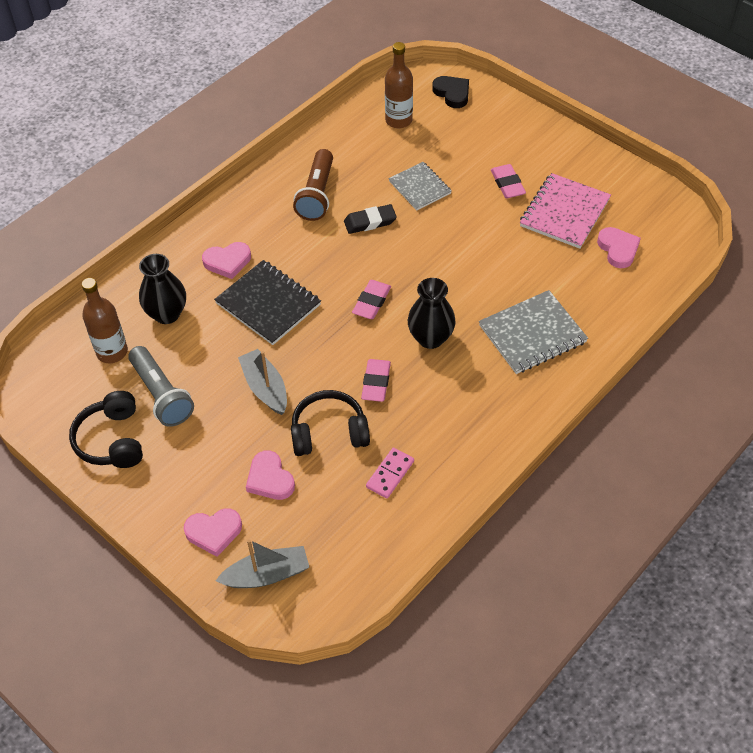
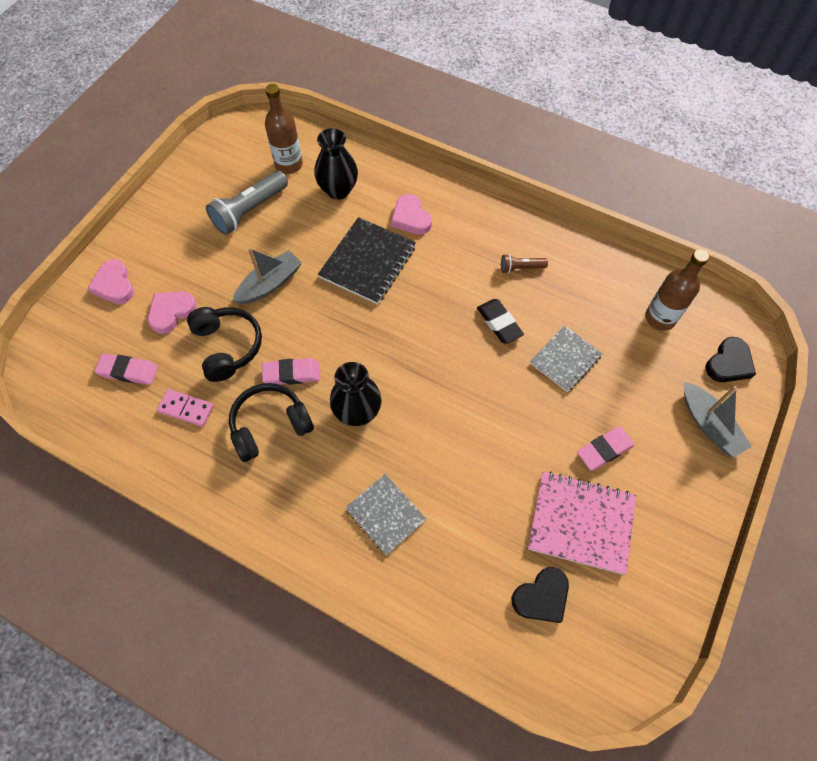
camera: 75 degrees right, 10 degrees up
(112, 440) = (198, 191): black headphones -> black headphones (270, 426)
(267, 574) = (74, 334): grey boat -> grey boat (709, 425)
(317, 195) = (521, 268): brown flashlight -> brown flashlight, size x0.51
(372, 302) = (392, 348): pink eraser -> pink eraser (128, 371)
(532, 334) = (385, 514): grey notebook -> grey notebook, size x0.66
(618, 249) = (541, 597): pink heart -> black heart

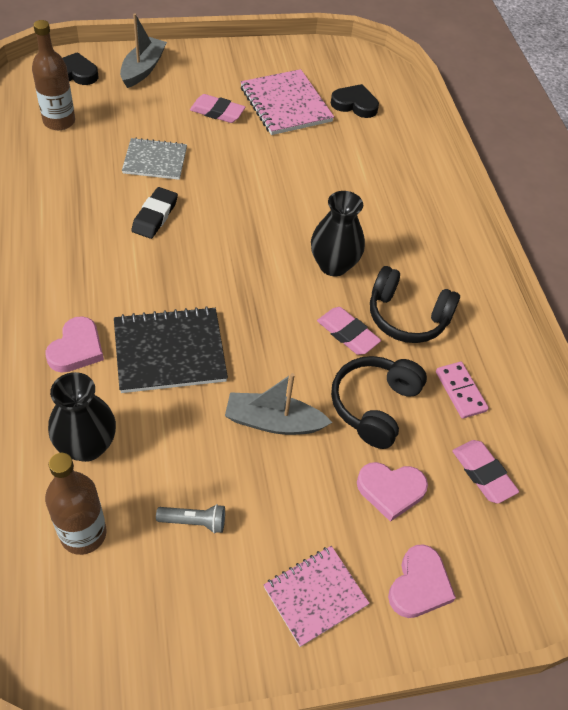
camera: 135 degrees left, 10 degrees down
(160, 236) = (315, 596): none -> pink notebook
(249, 210) = (194, 522): grey flashlight -> grey flashlight, size x0.51
(385, 514) = (391, 203): grey notebook -> none
(521, 268) = (75, 228): brown flashlight -> none

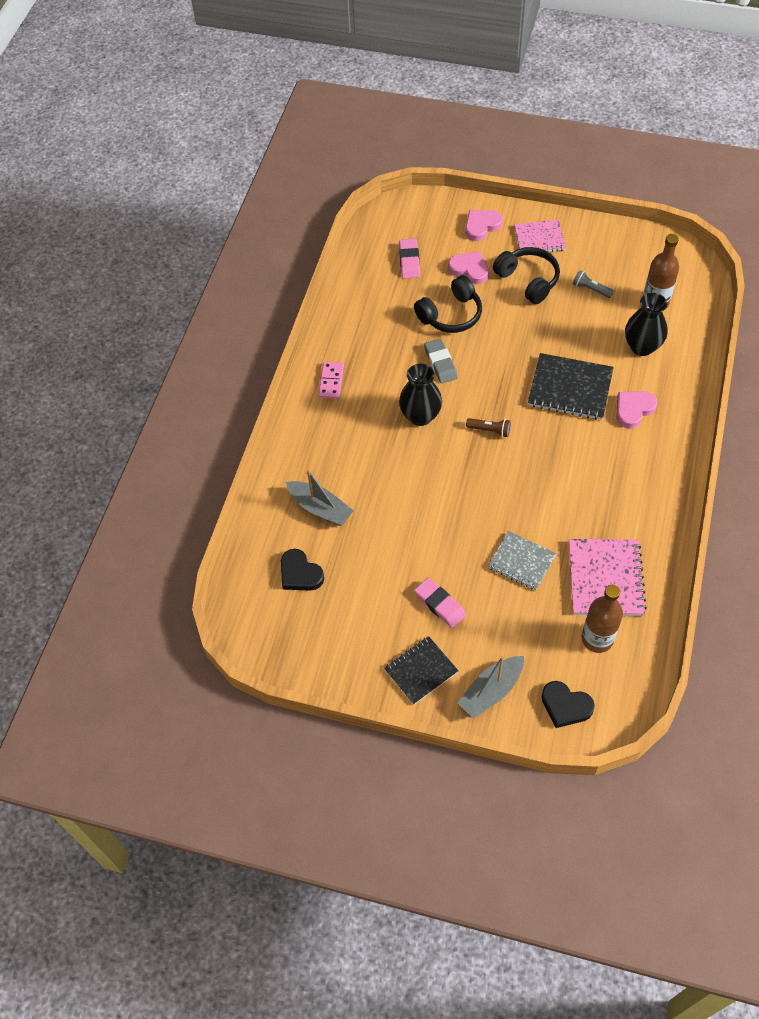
camera: 145 degrees left, 5 degrees up
(155, 216) = (542, 502): black eraser -> none
(209, 68) = (421, 671): none -> black notebook
(246, 272) = (489, 430): none -> brown flashlight
(273, 422) = (520, 325): grey boat -> grey boat (320, 508)
(285, 104) = (368, 594): pink notebook -> pink notebook (605, 578)
(347, 334) = (440, 363): pink eraser -> grey eraser
(407, 316) = (391, 362): black headphones -> black headphones (528, 280)
(460, 391) = (389, 306): pink domino -> pink domino (331, 381)

